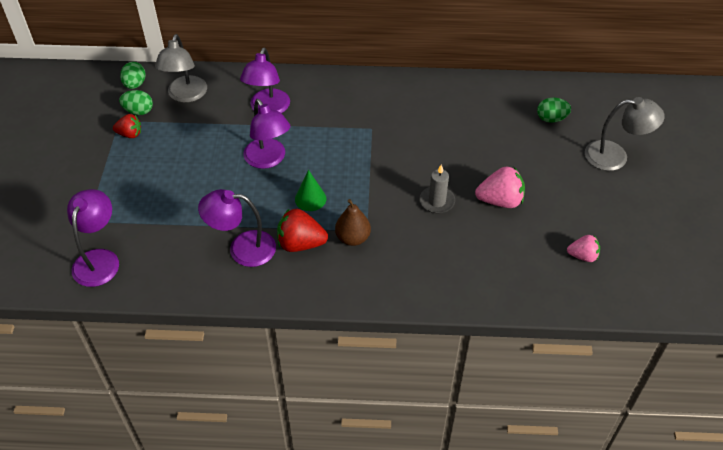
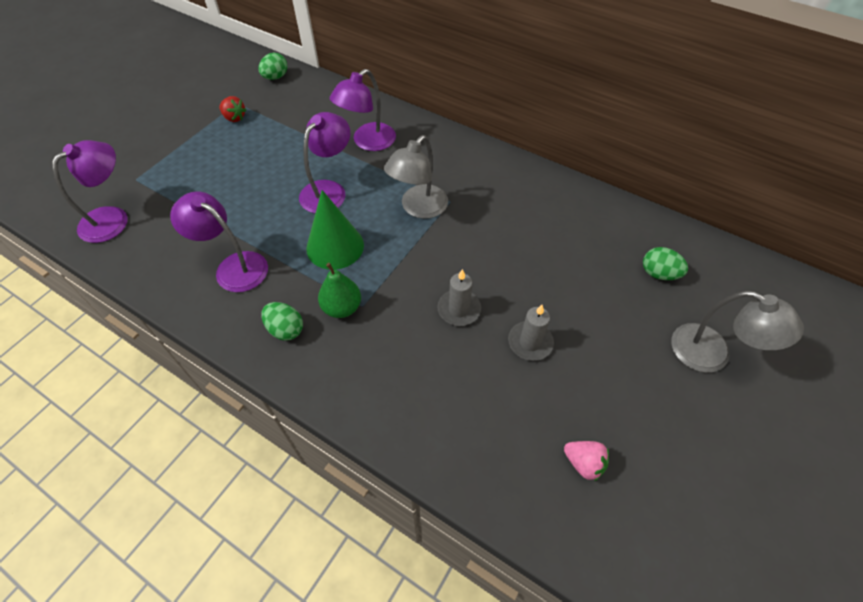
camera: 30 degrees right, 5 degrees up
(139, 111) = (258, 101): green egg -> green egg (285, 329)
(186, 95) = (308, 102): grey lamp -> grey lamp (418, 208)
(268, 160) = (328, 190): purple lamp -> purple lamp turned 150 degrees counterclockwise
(300, 243) = (288, 288): red strawberry -> none
(310, 199) = (335, 246): green cone -> green cone, size x1.60
(353, 238) = (342, 307): brown pear -> green pear
(500, 201) = (530, 342): pink strawberry -> grey candle

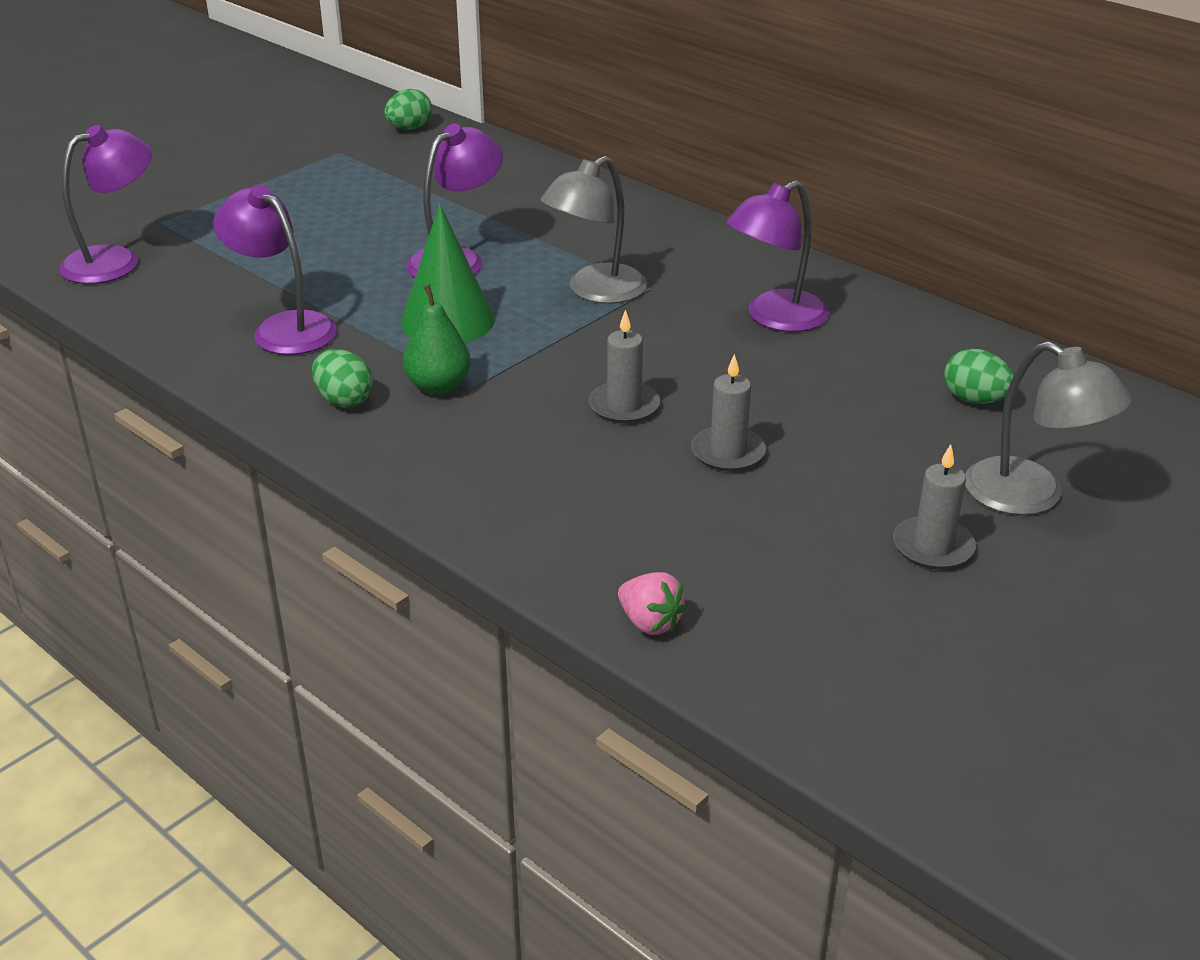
camera: 10 degrees right, 20 degrees down
(234, 118) = (331, 168): red strawberry -> none
(367, 142) = (536, 212): purple lamp -> purple lamp (775, 318)
(583, 463) = (769, 587): pink strawberry -> pink strawberry (650, 622)
(669, 409) = (933, 547): none -> grey candle

